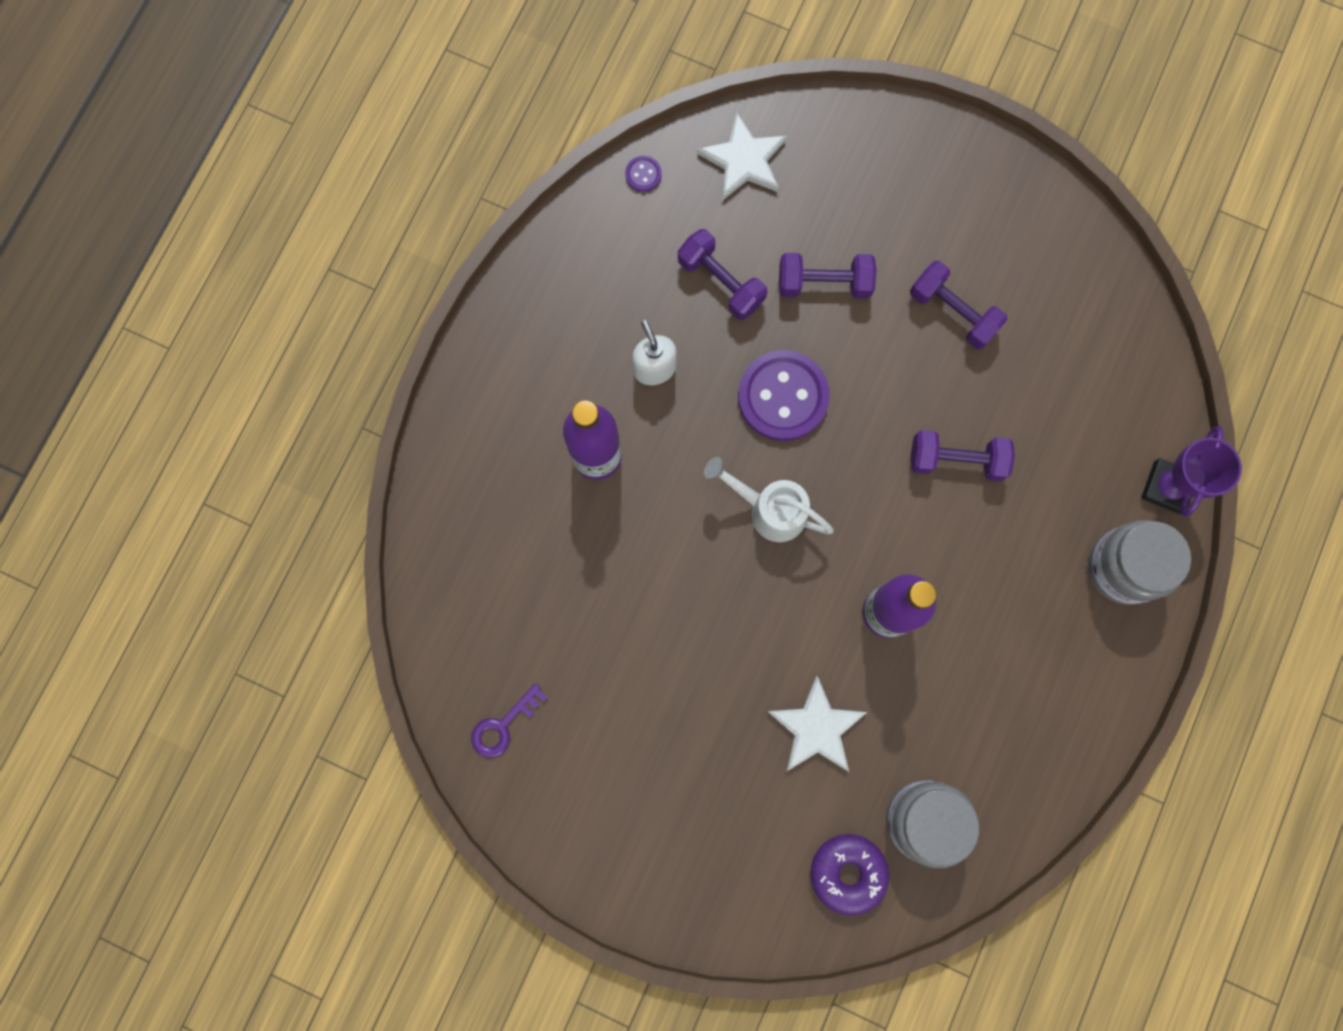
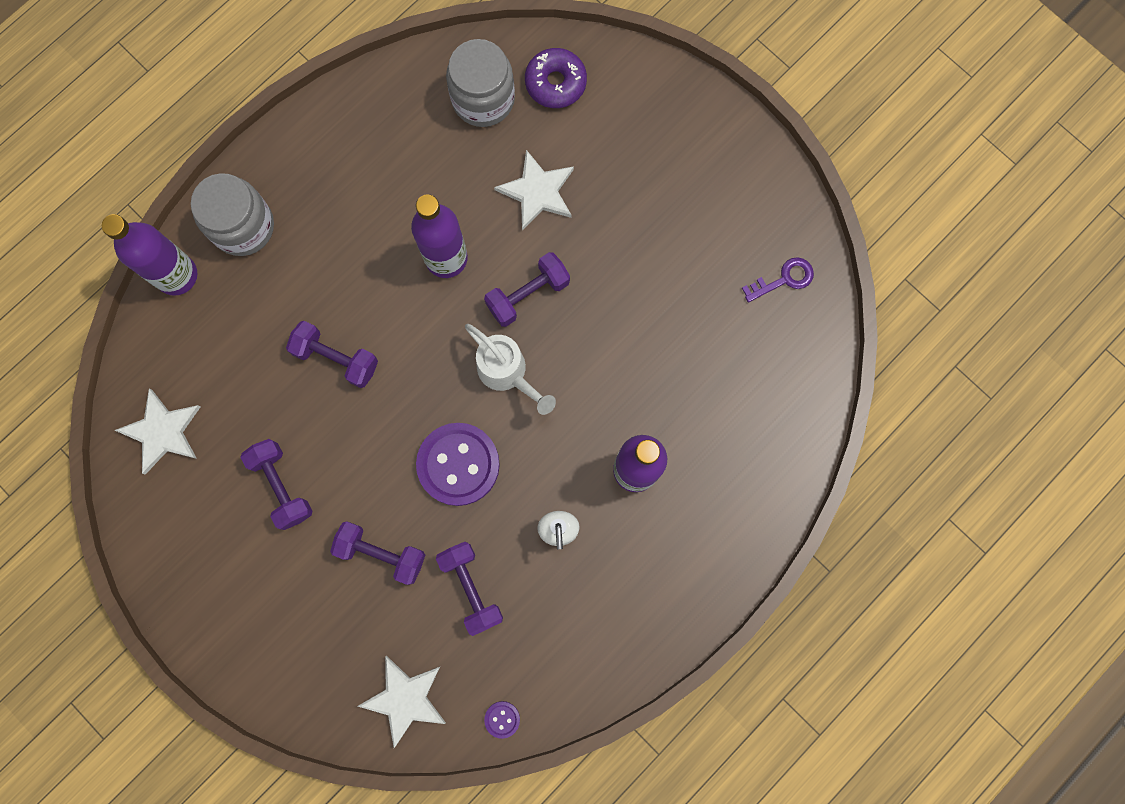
camera: 160 degrees left, 0 degrees up
(781, 604) = (528, 294): none -> purple dumbbell
(1099, 322) = (162, 432): none -> white star
(1167, 487) = (177, 275): purple trophy -> purple bottle

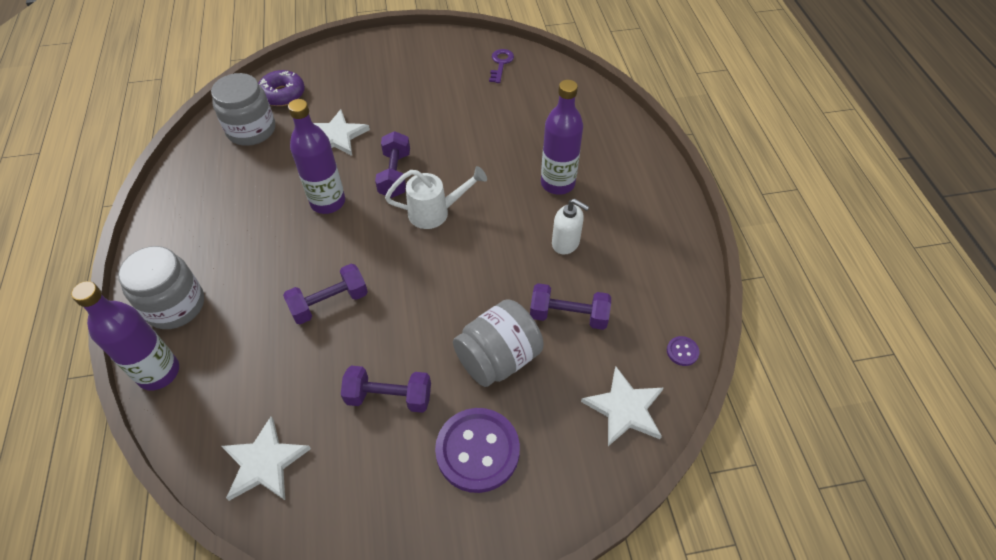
camera: 55 degrees left, 25 degrees down
(381, 553) = (498, 358): purple dumbbell -> grey jar
(458, 464) = (473, 273): purple button -> purple button (477, 451)

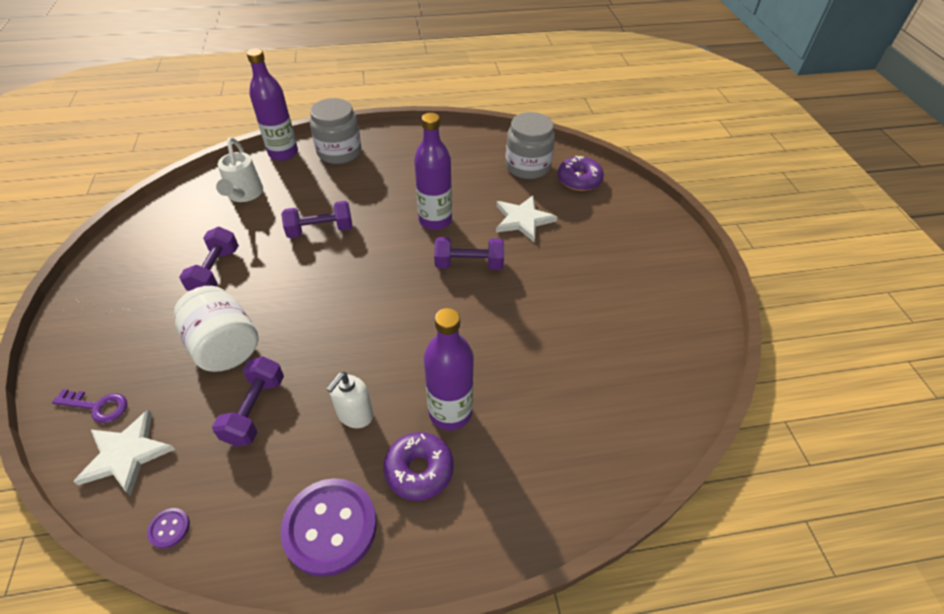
camera: 90 degrees right, 5 degrees down
(264, 462) = (190, 209): white star -> none
(329, 303) = (320, 230): purple dumbbell -> purple dumbbell turned 75 degrees counterclockwise
(436, 212) = (415, 297): white watering can -> white watering can (244, 195)
(477, 451) = (140, 330): purple button -> purple button (330, 527)
(498, 358) = (225, 346): grey jar -> white jar
(501, 64) = (670, 358): purple key -> purple key (97, 406)
(608, 199) = (419, 470): none -> purple donut

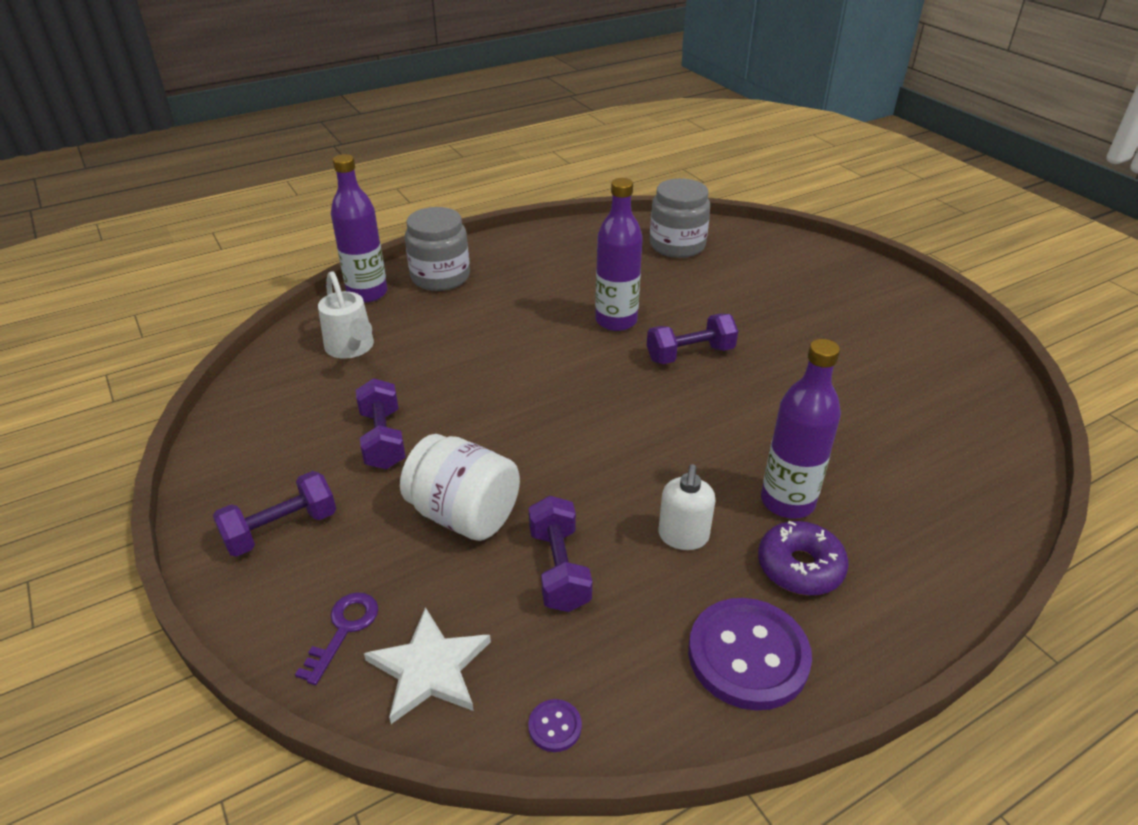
camera: 20 degrees left, 10 degrees down
(97, 406) = (343, 630): purple key -> purple key turned 60 degrees counterclockwise
(320, 230) = (484, 363): purple dumbbell -> purple dumbbell (281, 529)
(523, 220) = (714, 297): white star -> none
(579, 180) = (743, 246): purple donut -> none

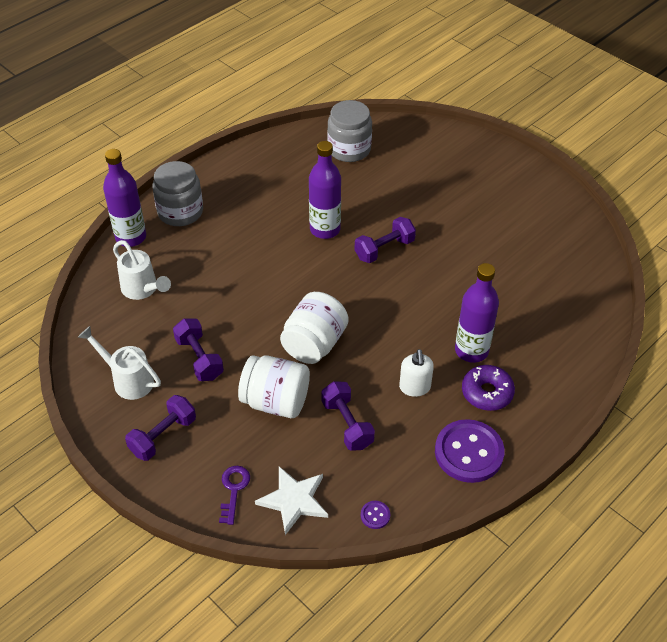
camera: 15 degrees left, 10 degrees up
(274, 447) = (128, 380): none -> white watering can
(551, 450) = (314, 344): none -> white jar

